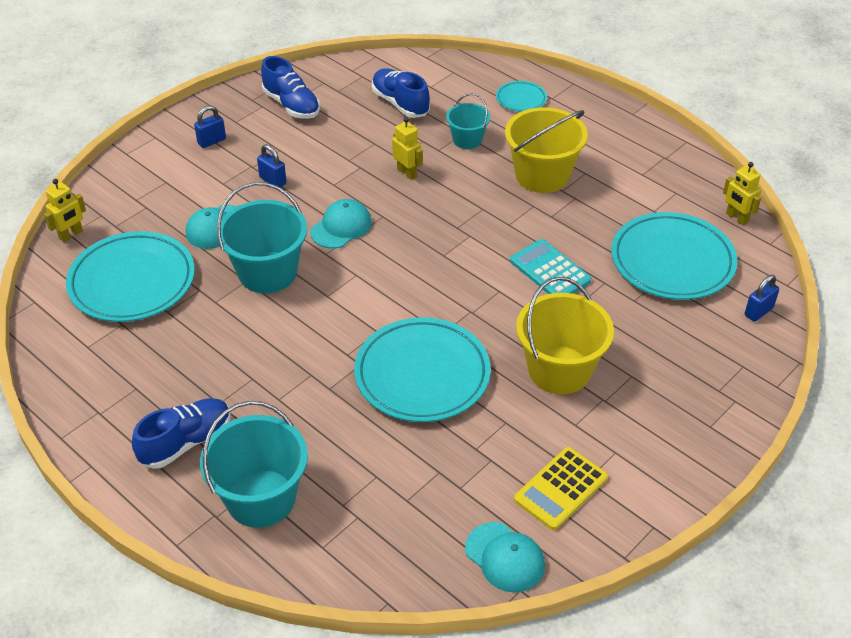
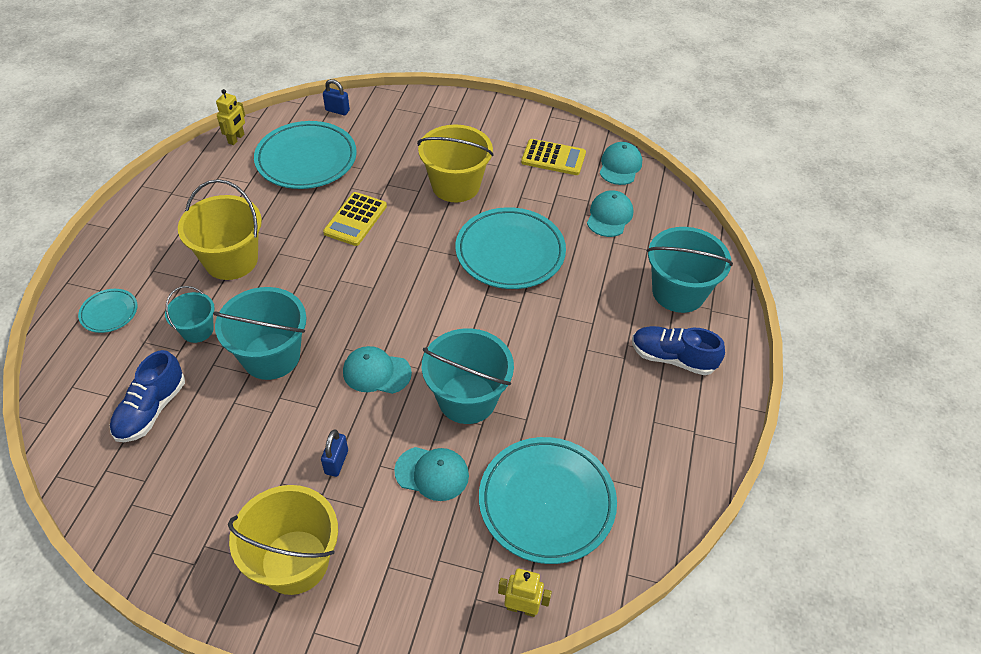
camera: 120 degrees left, 5 degrees up
(212, 141) = (295, 561): blue padlock -> yellow bucket
(291, 105) = (191, 514): blue shoe -> none
(407, 172) = (271, 356): yellow robot -> turquoise bucket
(420, 495) = (609, 216): none -> turquoise cap
(549, 271) = (355, 219): turquoise calculator -> yellow calculator

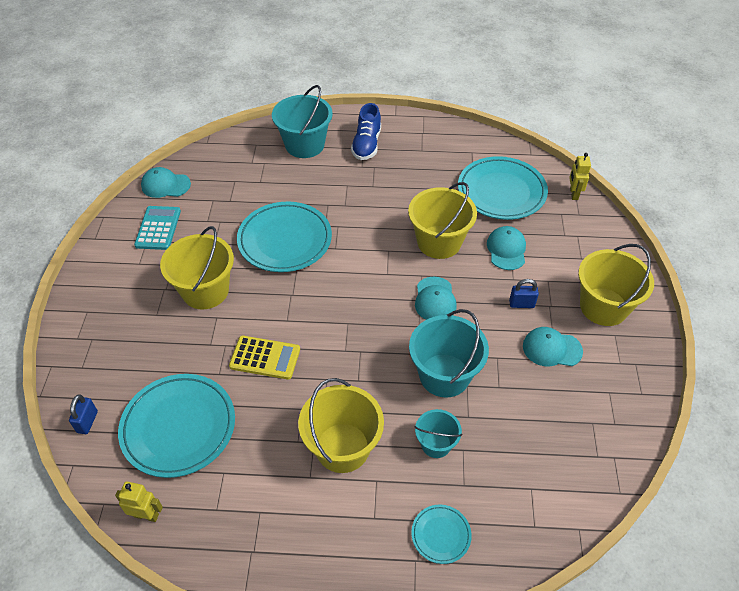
camera: 100 degrees left, 0 degrees up
(151, 410) = (530, 446): blue shoe -> none
(467, 399) = (439, 242): turquoise bucket -> yellow bucket
(553, 158) = (158, 228): yellow calculator -> turquoise calculator
(609, 216) = (230, 186): turquoise cap -> turquoise cap (552, 349)

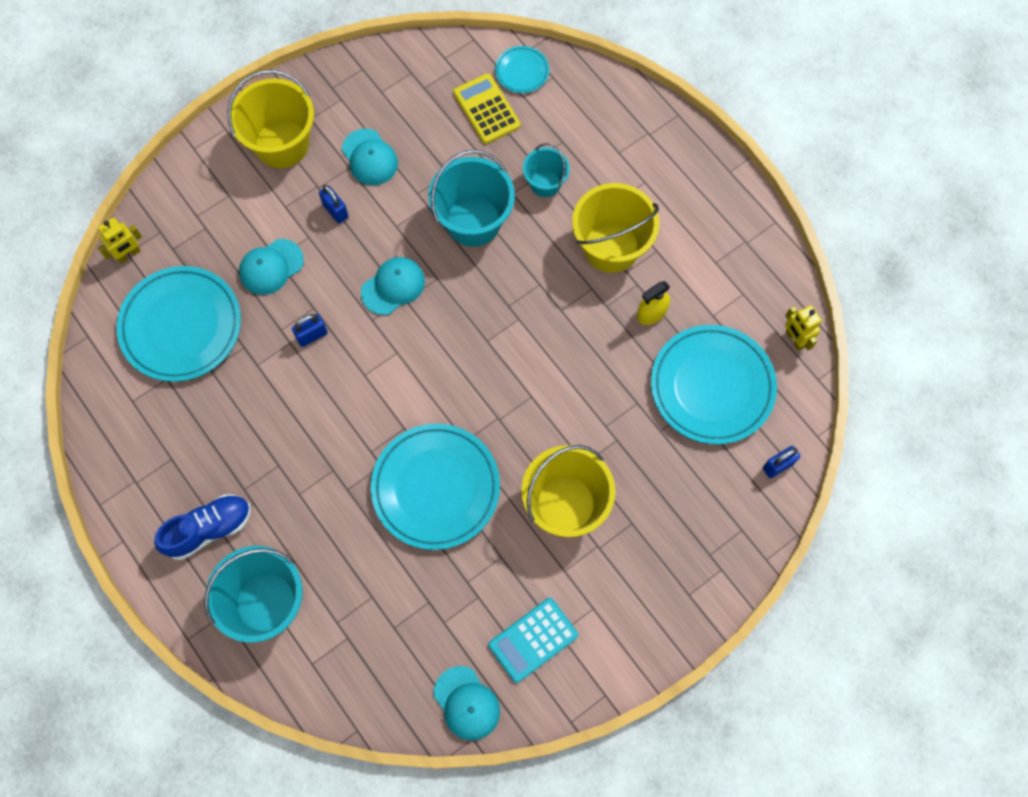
camera: 130 degrees left, 20 degrees up
(265, 358) = (586, 379): yellow calculator -> yellow calculator (486, 109)
(267, 433) = (651, 313): none -> yellow spray bottle
(439, 242) = (312, 335): yellow bucket -> blue padlock
(441, 535) = (616, 131): turquoise plate -> turquoise plate (522, 71)

